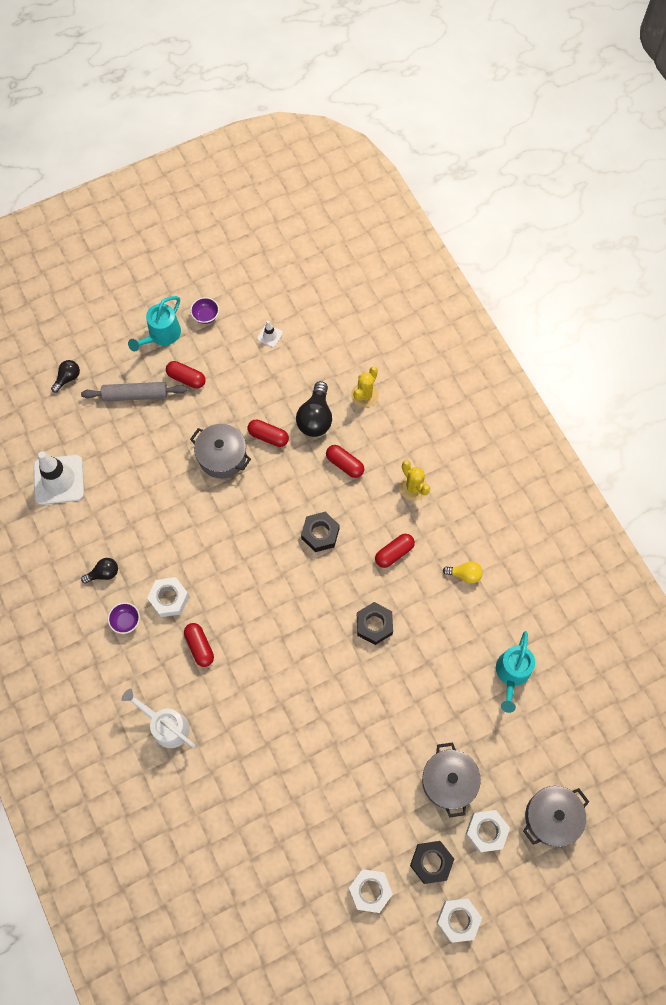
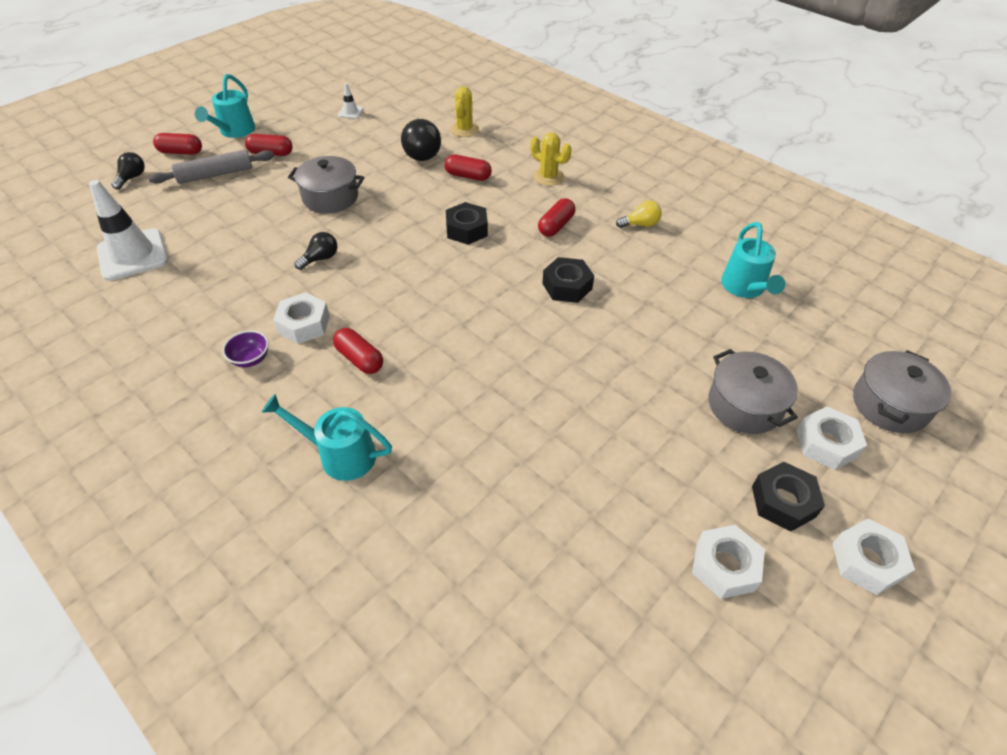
camera: 20 degrees left, 20 degrees down
(104, 573) = (209, 322): black light bulb -> black light bulb (320, 258)
(166, 725) = (339, 454): white watering can -> turquoise watering can
(206, 316) = (279, 112): purple bowl -> none
(268, 436) = (376, 174): red capsule -> red capsule (181, 152)

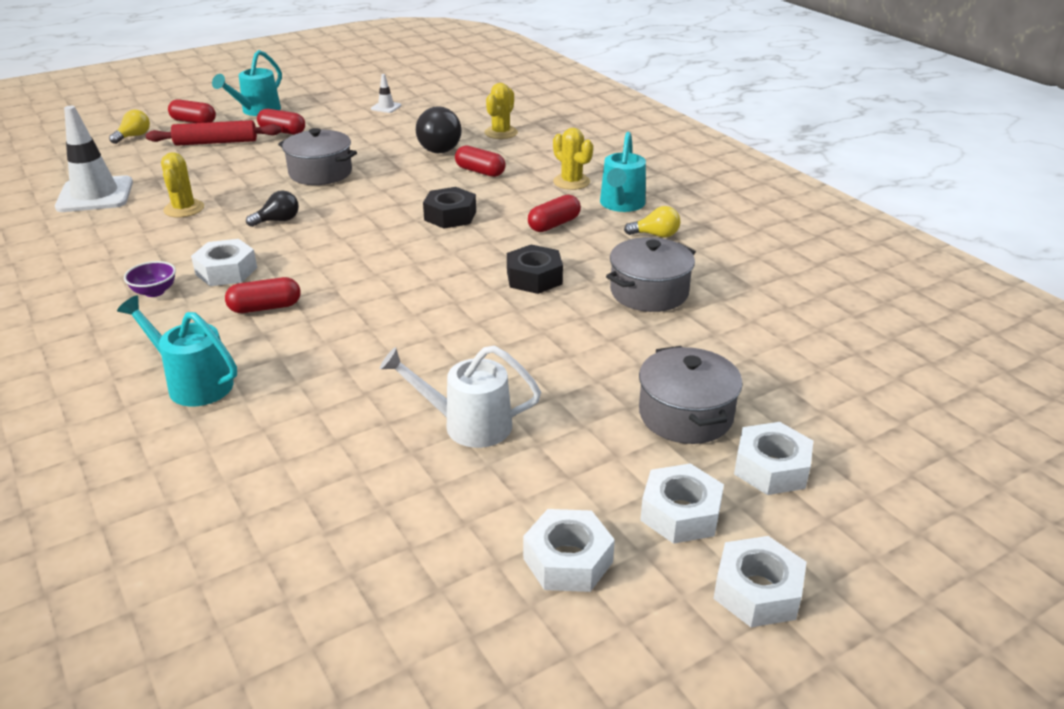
camera: 15 degrees right, 15 degrees down
(132, 178) = (134, 136): black light bulb -> yellow light bulb
(215, 174) = (216, 142): grey rolling pin -> red rolling pin
(227, 258) = (184, 209): none -> yellow cactus
(359, 359) = (265, 307): red capsule -> red capsule turned 75 degrees counterclockwise
(587, 450) = (467, 425): none -> white watering can
(745, 288) = (752, 308): turquoise watering can -> turquoise watering can (621, 205)
(783, 501) = (680, 513): black nut -> white nut
(890, 404) = (881, 444): grey pot -> grey pot (649, 292)

